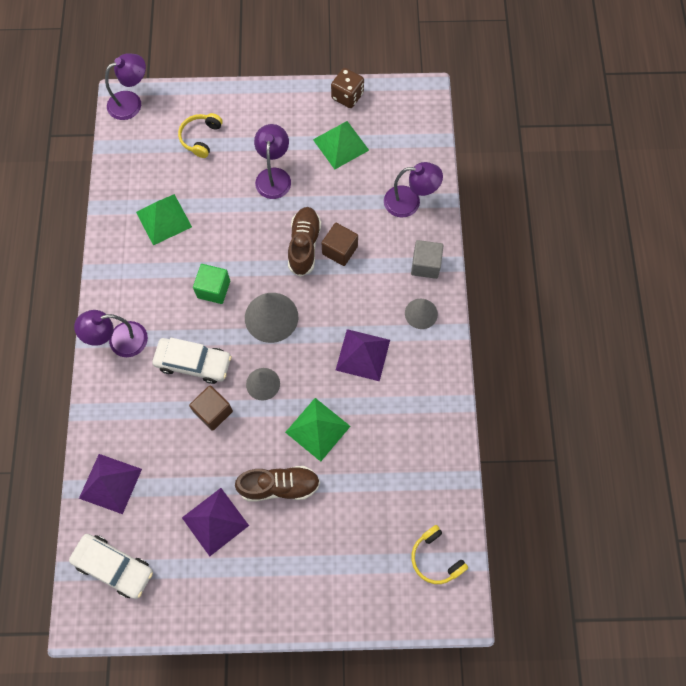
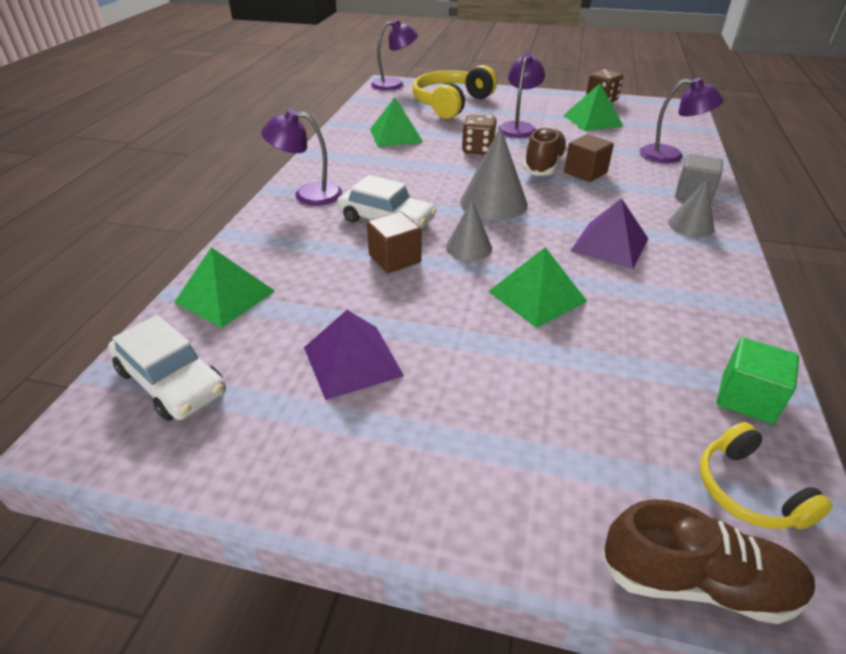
camera: 15 degrees right, 30 degrees down
(110, 483) = (225, 296): purple pyramid -> green pyramid
(201, 138) = (451, 104): yellow headphones -> yellow headphones, size x1.86
(214, 289) = (431, 177): green cube -> green cube (747, 398)
(244, 229) = (478, 149): none -> brown dice
(279, 486) = (466, 341): brown shoe -> brown shoe (697, 582)

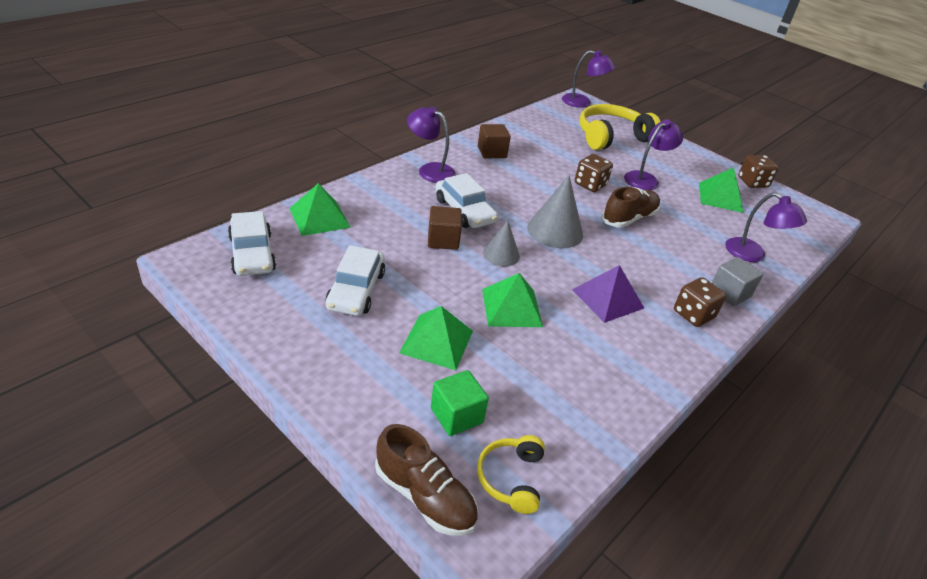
camera: 25 degrees right, 0 degrees up
(352, 361) = (356, 290): purple pyramid -> white car
(395, 135) = (537, 148): green pyramid -> green pyramid (436, 341)
(585, 173) = (657, 238): brown cube -> brown cube (492, 152)
(690, 225) = (693, 314): grey cone -> brown dice
(747, 398) = (578, 436): green cube -> green cube (456, 415)

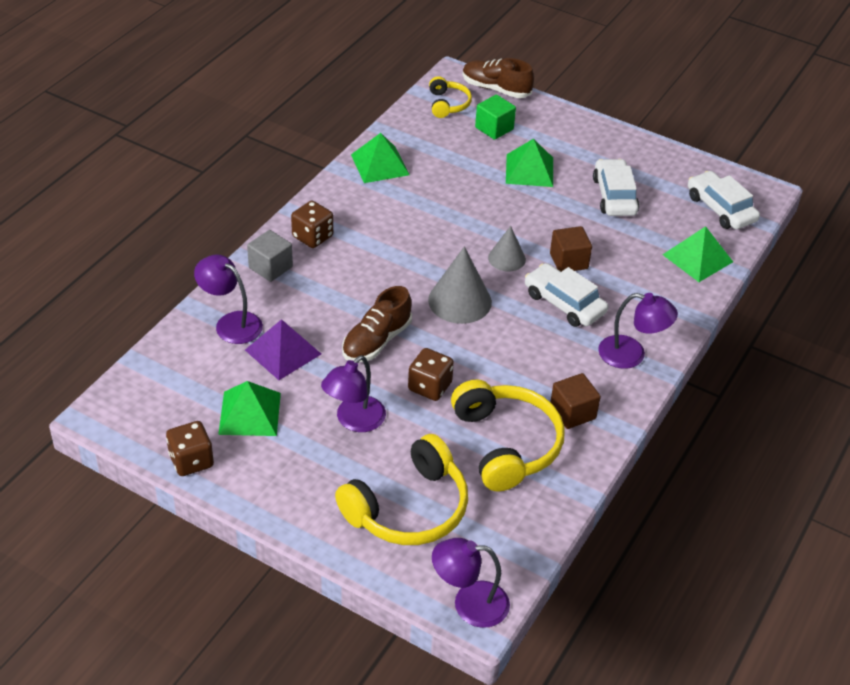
camera: 170 degrees right, 5 degrees up
(512, 307) = (480, 208): green pyramid -> green pyramid (380, 164)
(543, 148) = (506, 444): none -> yellow headphones
(608, 298) = (395, 235): purple pyramid -> purple pyramid (283, 352)

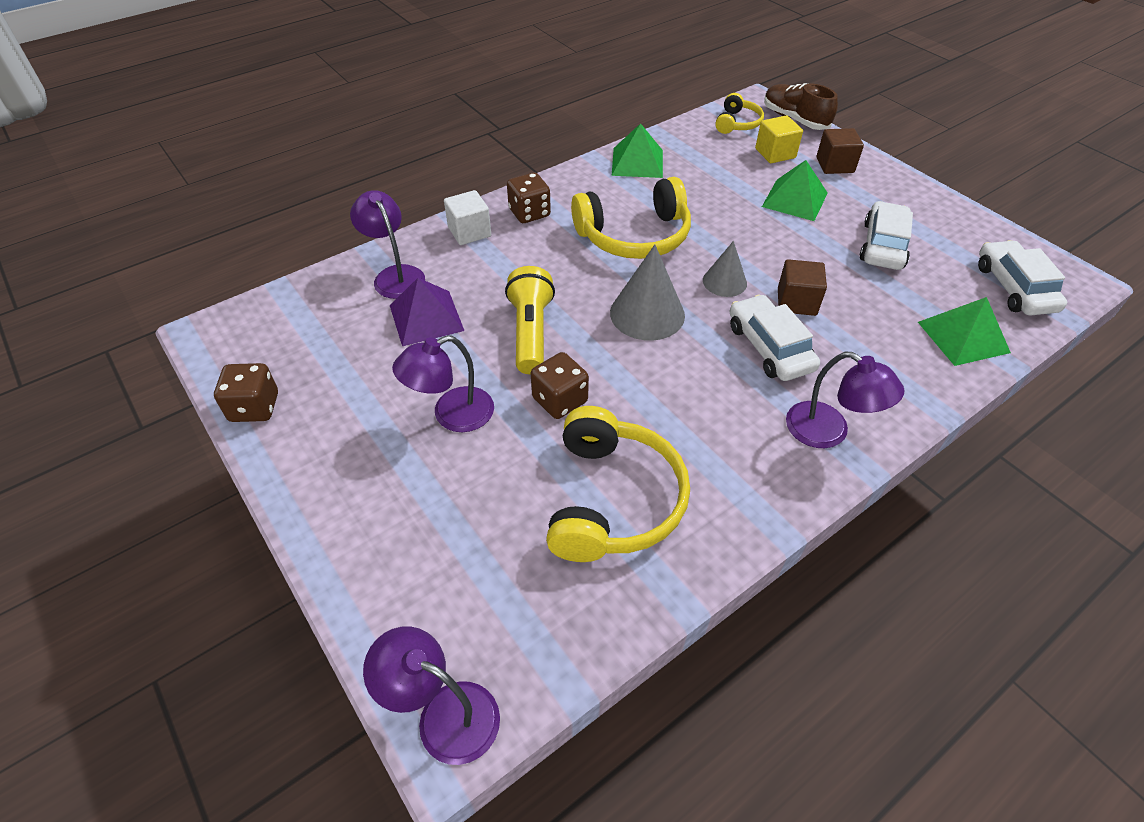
camera: 25 degrees right, 5 degrees up
(249, 413) = (349, 373): green pyramid -> none
(270, 267) = (469, 232): grey cube -> white cube
(376, 341) = (530, 333): brown shoe -> yellow flashlight
(408, 508) = (448, 545): yellow headphones -> yellow headphones (634, 236)
(494, 128) = (775, 153): green cube -> yellow cube
(572, 412) = (718, 484): brown cube -> brown cube (835, 165)

